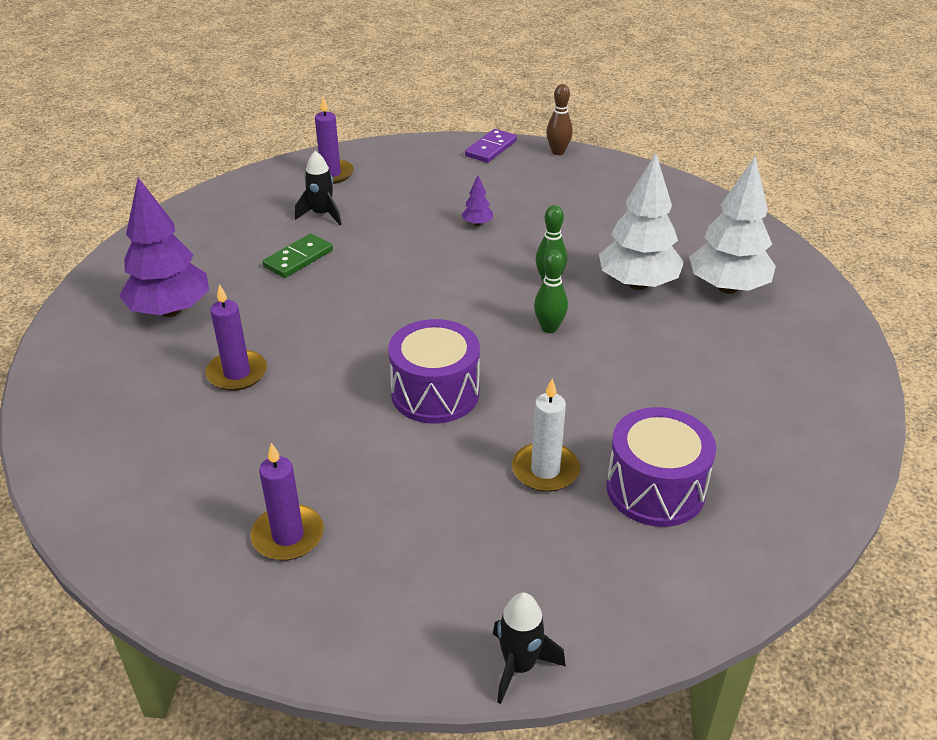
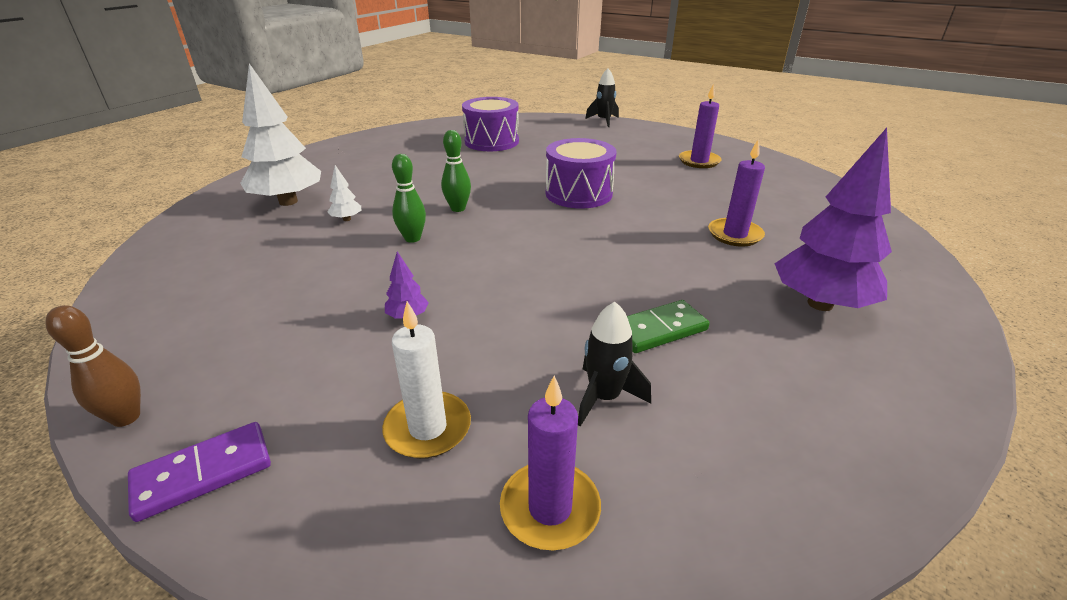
camera: 155 degrees left, 5 degrees down
(545, 470) = (540, 155): white candle -> white candle (428, 428)
(637, 284) = (347, 219): white tree -> white tree, size x0.42

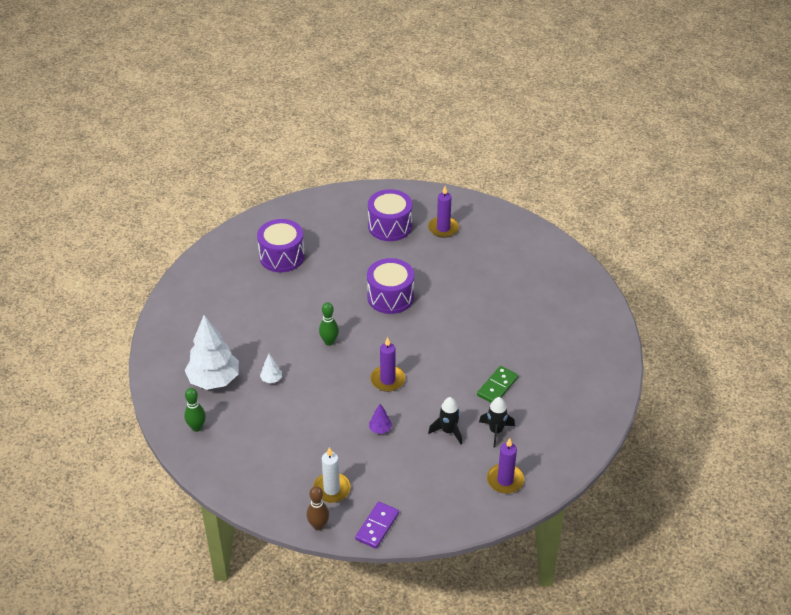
camera: 30 degrees left, 10 degrees up
(412, 238) = (328, 378): green bowling pin -> green bowling pin (197, 427)
(428, 428) = (440, 474): white candle -> white candle (331, 489)
(604, 121) = (343, 193): black rocket -> black rocket (448, 431)
(633, 147) = (390, 226): none -> purple drum
(735, 235) = (499, 301): purple candle -> purple candle (387, 380)
(820, 304) = (558, 339): purple tree -> none

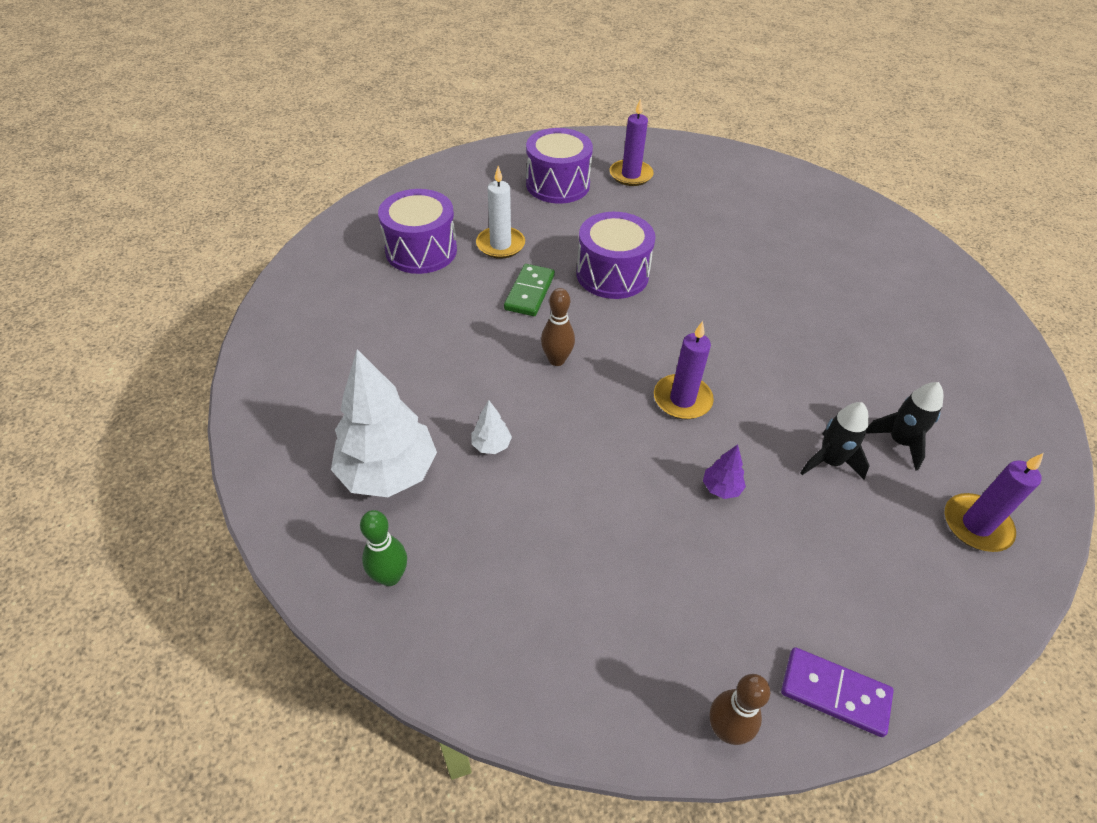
camera: 20 degrees left, 5 degrees up
(329, 342) = (557, 360): green bowling pin -> brown bowling pin
(331, 489) = (706, 635): white candle -> white candle (500, 245)
(377, 526) = (834, 693): purple domino -> purple domino turned 75 degrees counterclockwise
(497, 386) = (849, 370): green domino -> green domino (529, 292)

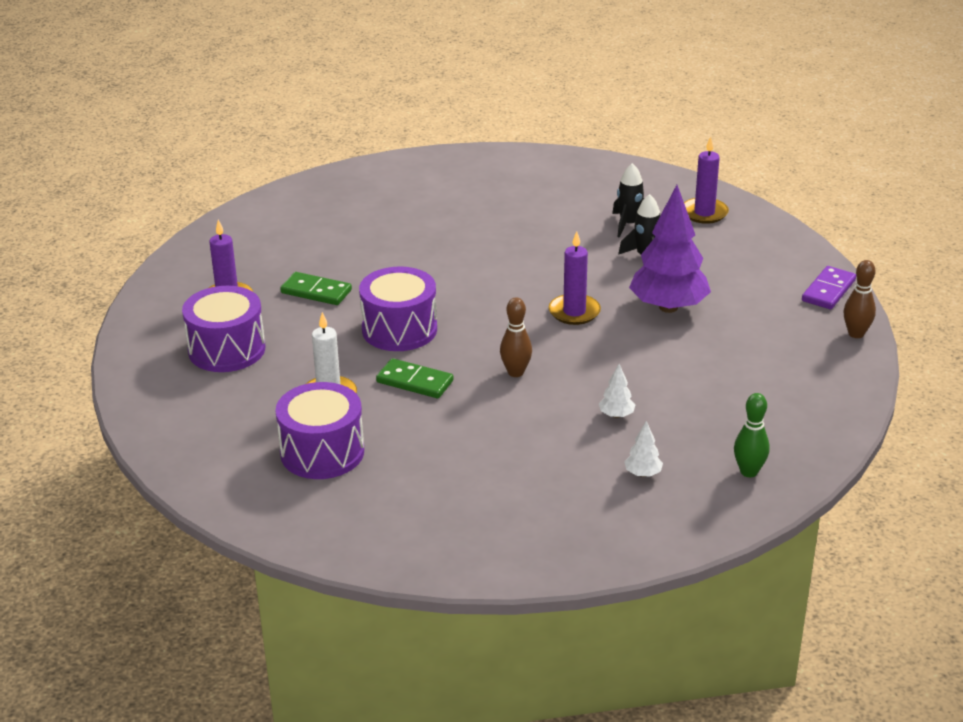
camera: 80 degrees left, 15 degrees down
(388, 472) = (642, 474): white tree -> white tree, size x0.42
(659, 219) = (316, 291): none -> green domino
(721, 488) = (668, 307): purple tree -> purple tree, size x2.41

